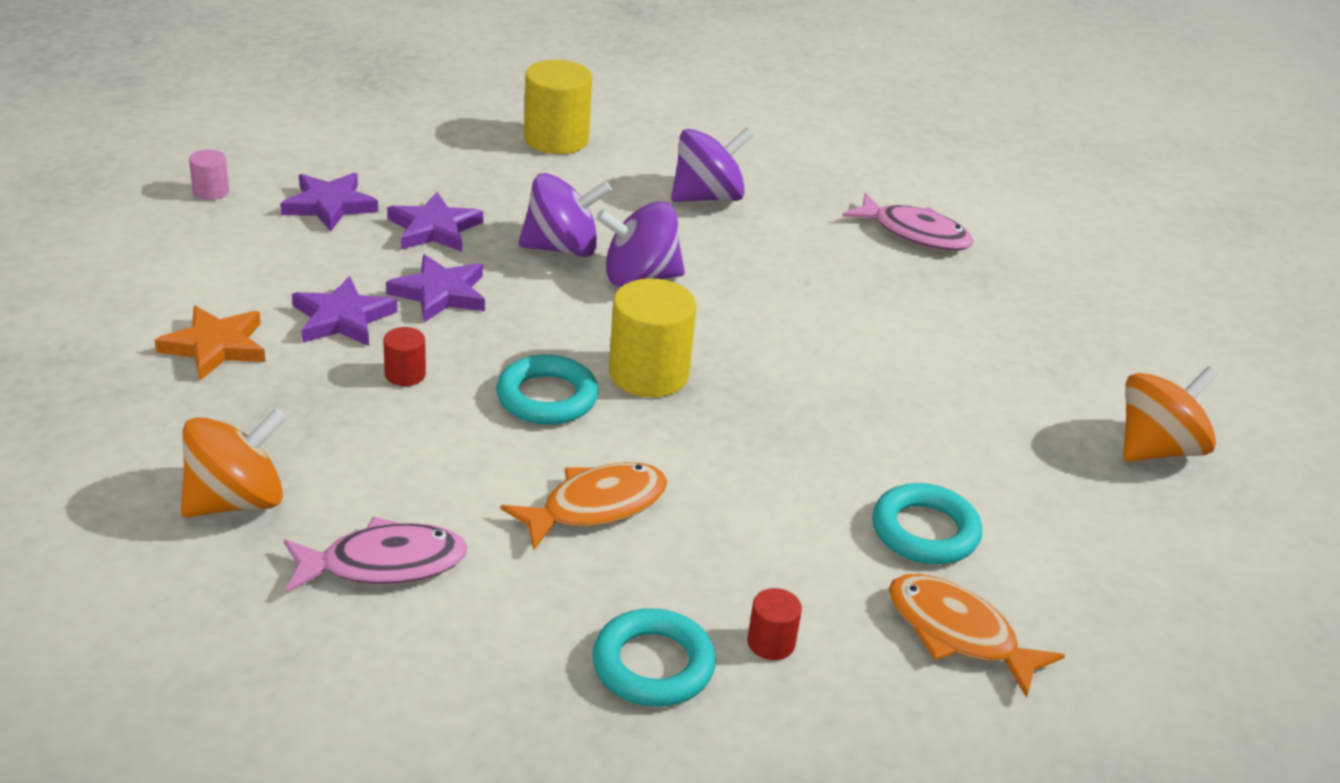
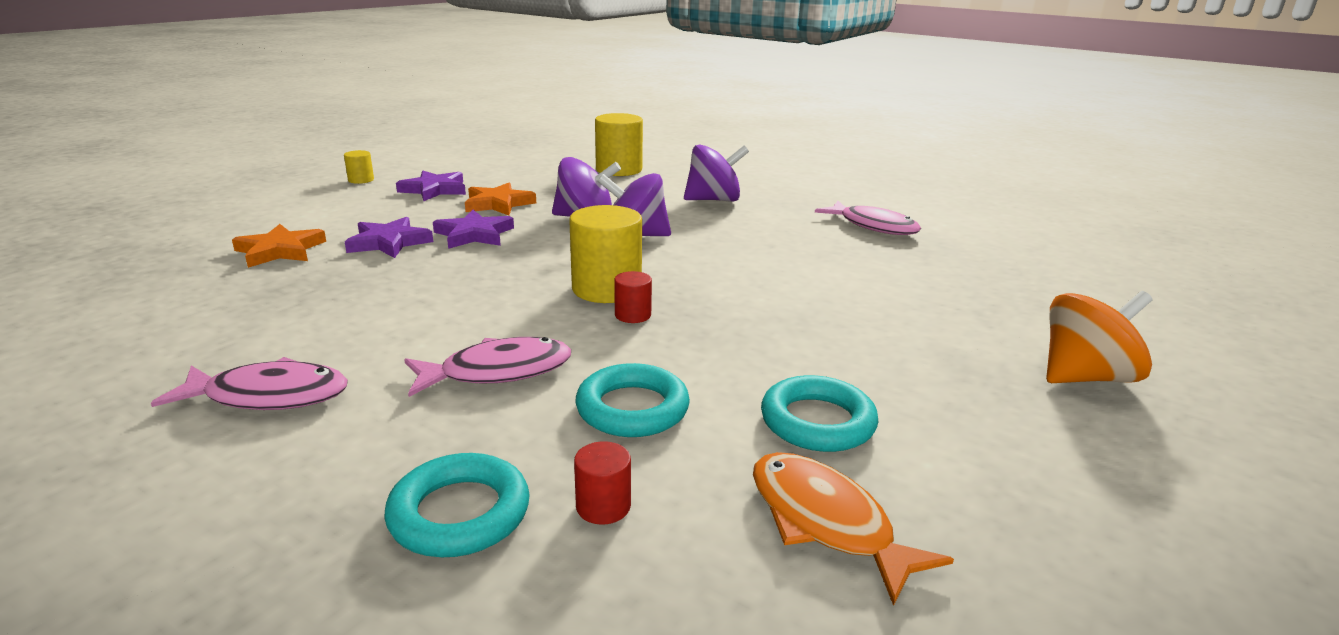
camera: 15 degrees right, 10 degrees down
(211, 191) = (361, 180): pink cylinder -> yellow cylinder
(236, 501) = (192, 340): orange spinning top -> none
(405, 374) = (407, 275): red cylinder -> red cylinder (633, 315)
(434, 229) = (498, 204): purple star -> orange star
(547, 397) = (510, 296): turquoise ring -> turquoise ring (632, 408)
(595, 507) = (498, 372): orange fish -> pink fish

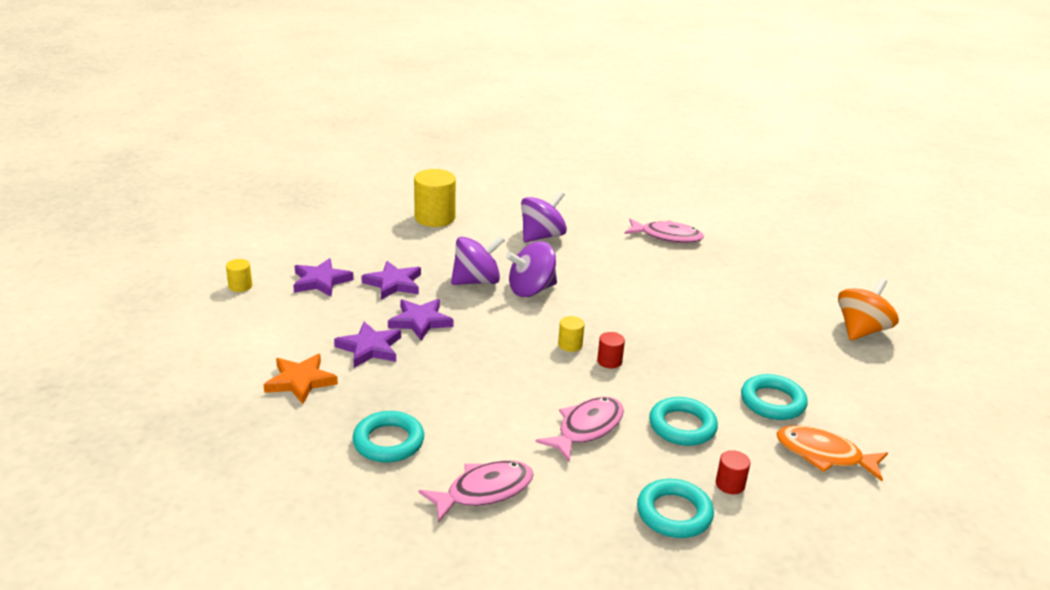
camera: 30 degrees left, 5 degrees up
(263, 318) = (388, 442): none -> turquoise ring
(498, 204) = (394, 283): orange star -> purple star
(606, 289) = (570, 345): yellow cylinder -> yellow cylinder, size x0.49

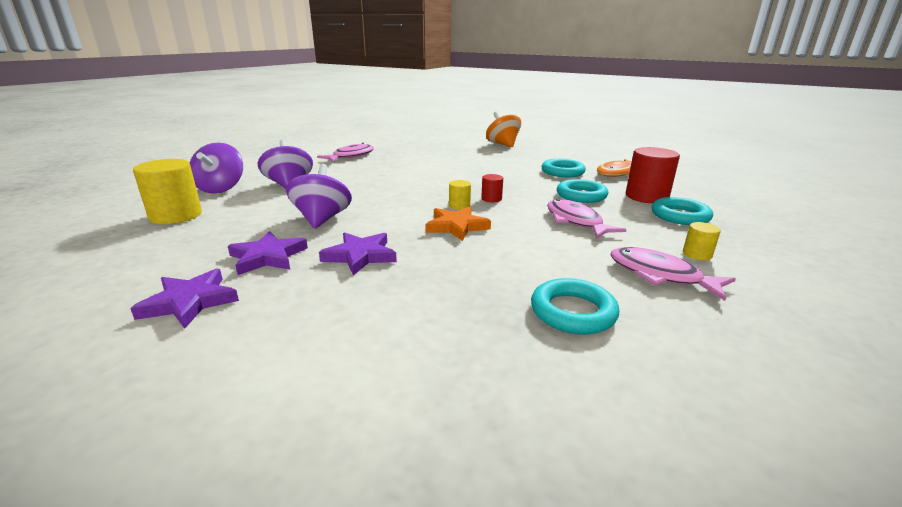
camera: 65 degrees left, 5 degrees down
(240, 286) = (82, 381): yellow cylinder -> yellow cylinder (697, 254)
(300, 381) = (414, 358): orange star -> orange star (456, 226)
(370, 348) = (382, 293): purple star -> none
(484, 491) = (660, 275): pink fish -> pink fish turned 45 degrees counterclockwise
(531, 290) = (365, 203): purple spinning top -> purple spinning top (221, 188)
(730, 484) = (646, 197): red cylinder -> red cylinder, size x2.03

